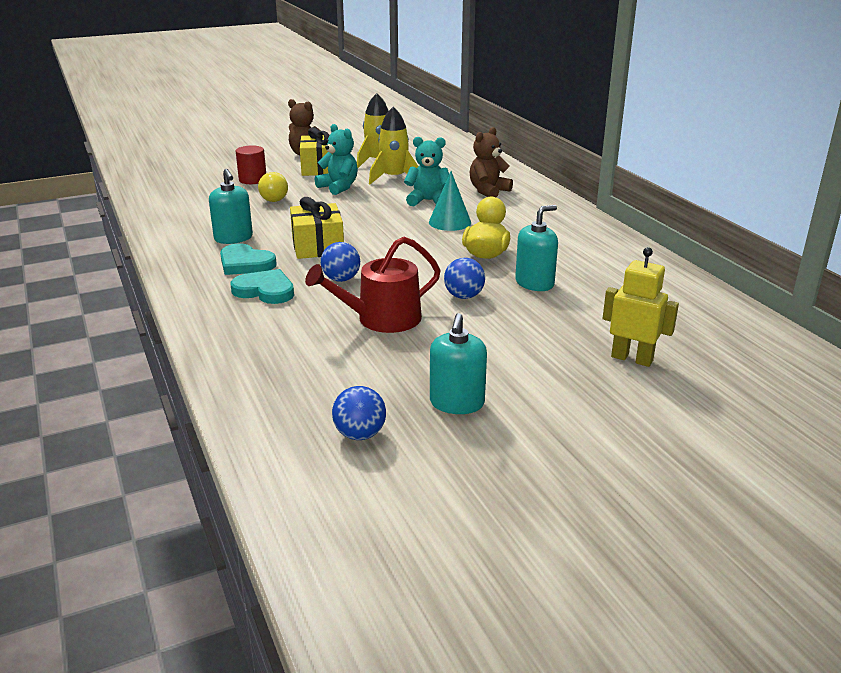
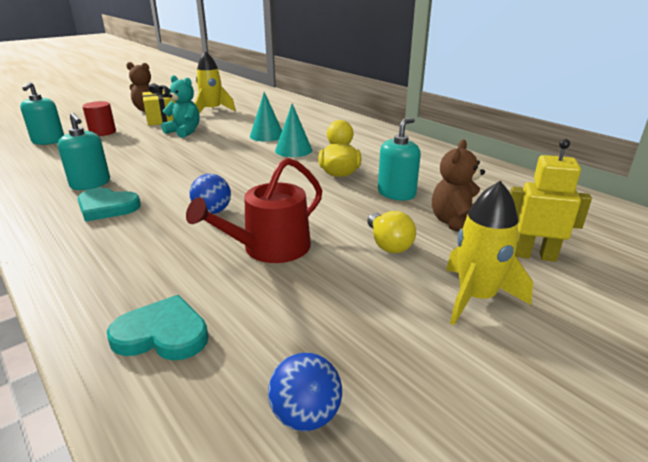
camera: 15 degrees left, 0 degrees up
(265, 290) = (134, 233): turquoise heart -> turquoise heart (162, 334)
(275, 198) = (127, 145): yellow light bulb -> yellow light bulb (388, 244)
(318, 246) = (179, 182): yellow gift -> none
(394, 178) = (230, 121): yellow rocket -> yellow rocket (476, 298)
(428, 201) = (267, 135): turquoise teddy bear -> turquoise cone
(457, 403) = (399, 341): turquoise soap dispenser -> turquoise soap dispenser (48, 141)
(464, 296) = (340, 213): blue ball -> none
(488, 191) = (313, 124): brown teddy bear -> brown teddy bear (456, 223)

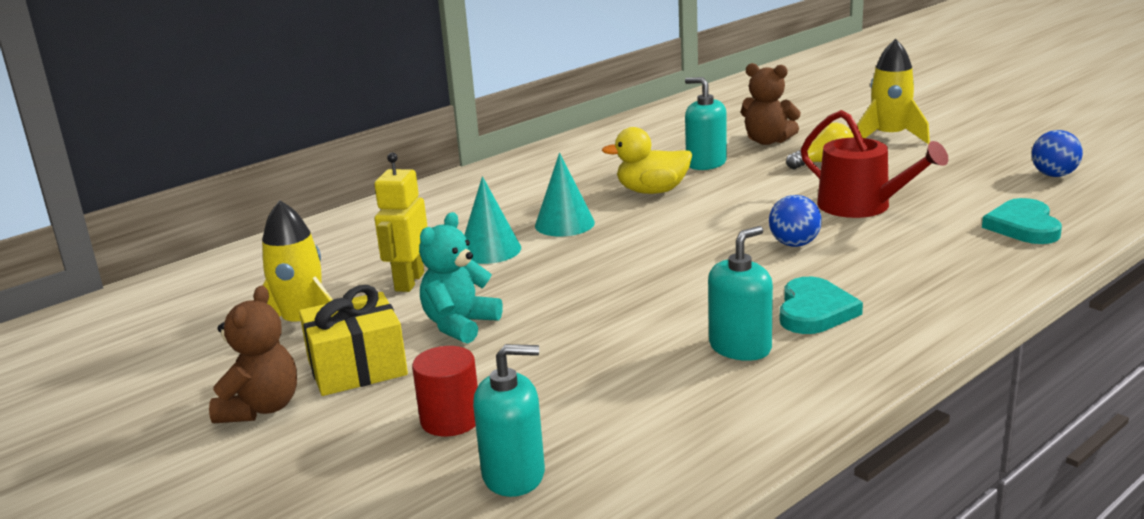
camera: 90 degrees left, 5 degrees down
(534, 255) = (813, 120): yellow robot -> yellow robot (409, 282)

